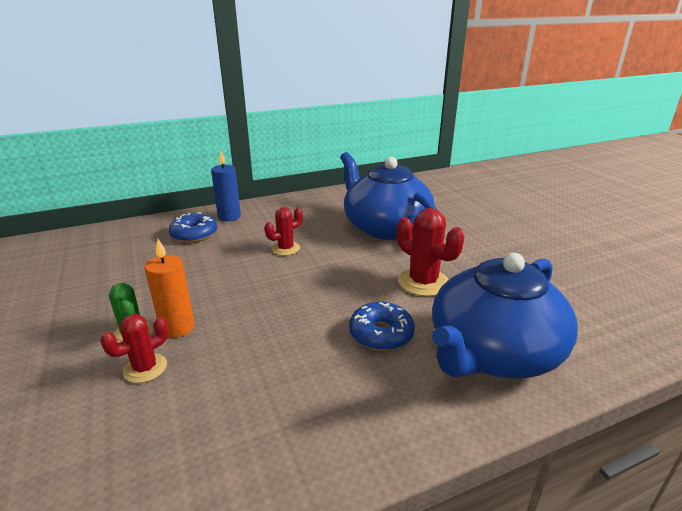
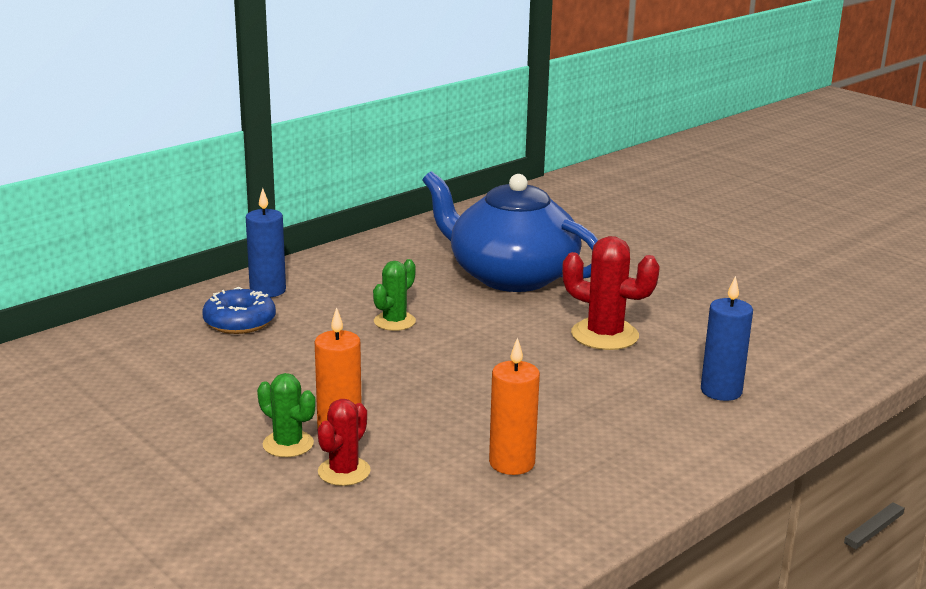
camera: 20 degrees left, 5 degrees down
(273, 390) = (512, 463): none -> orange candle
(285, 248) = (394, 321): red cactus -> green cactus
(381, 334) = (591, 395): blue donut -> none
(492, 352) = (721, 391): blue teapot -> blue candle

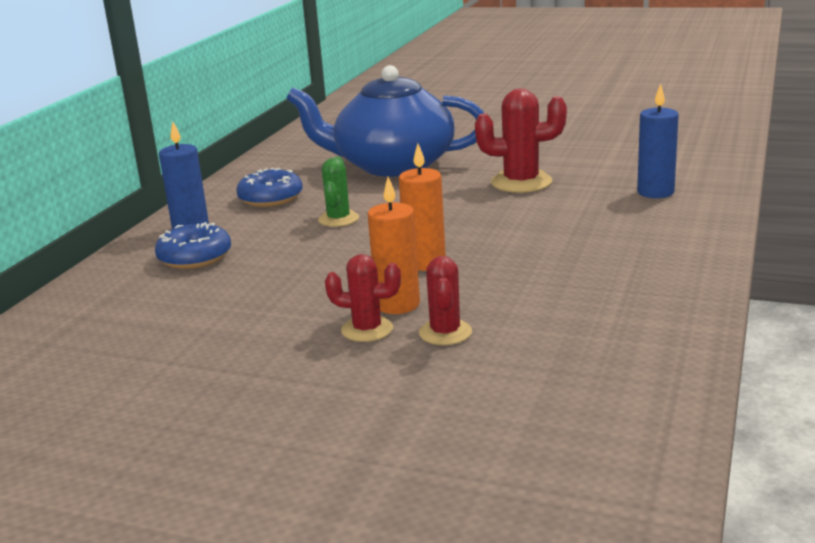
camera: 25 degrees left, 0 degrees up
(288, 444) = (367, 329): green cactus -> red cactus
(365, 279) = (270, 198): none -> blue donut
(512, 463) = (573, 282): orange candle -> orange candle (425, 263)

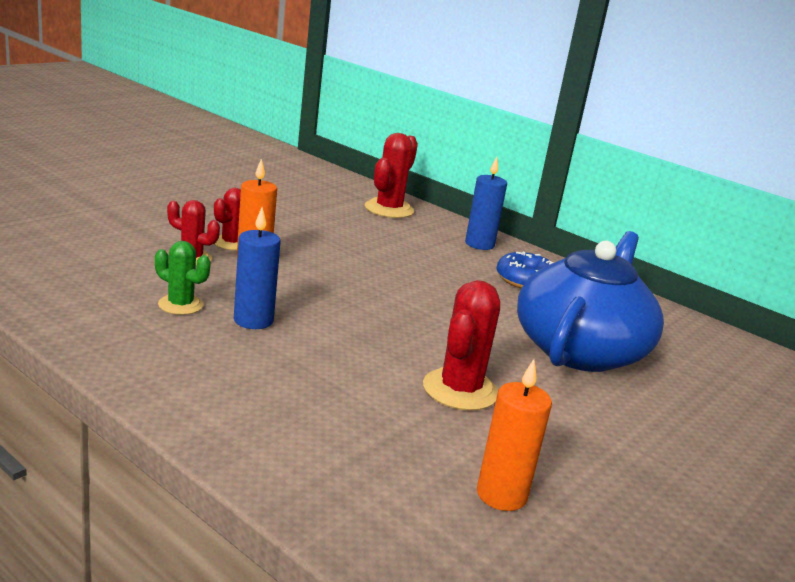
camera: 105 degrees right, 0 degrees up
(117, 289) = (389, 209): none -> red cactus
(195, 257) = (419, 234): blue donut -> none
(338, 219) = (444, 288): green cactus -> green cactus (180, 305)
(425, 263) = (311, 287): orange candle -> orange candle (501, 495)
(655, 192) = (342, 450): blue candle -> blue candle (253, 320)

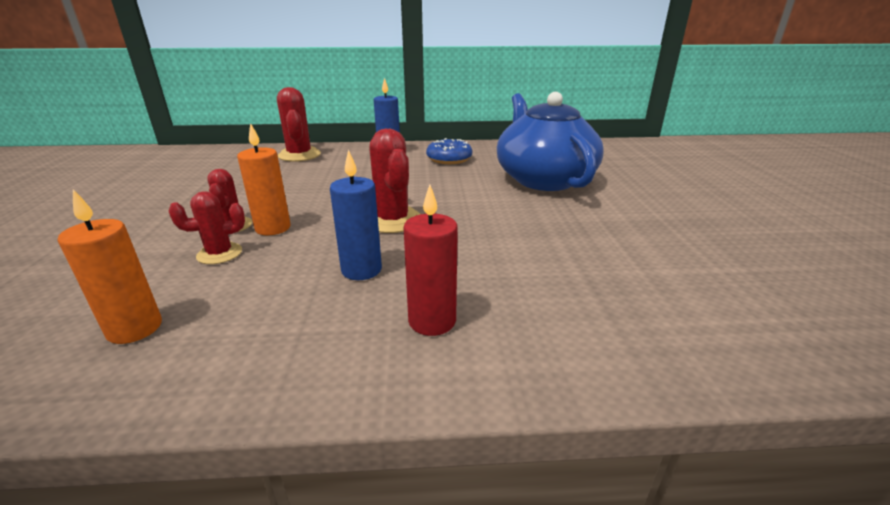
camera: 40 degrees left, 5 degrees up
(180, 305) = (283, 295): green cactus -> none
(231, 375) = (432, 321): none -> red candle
(460, 390) = (553, 233): red cactus -> red cactus (392, 220)
(501, 495) = (694, 276): orange candle -> orange candle (135, 328)

